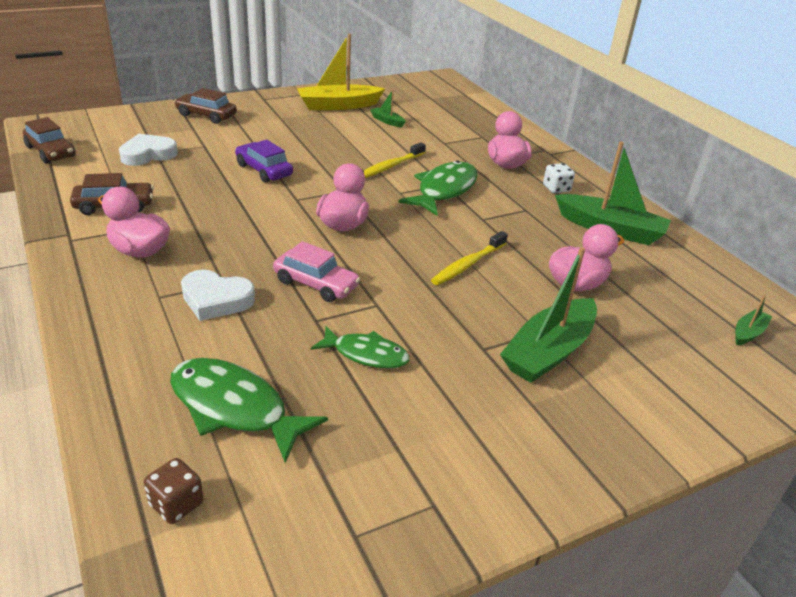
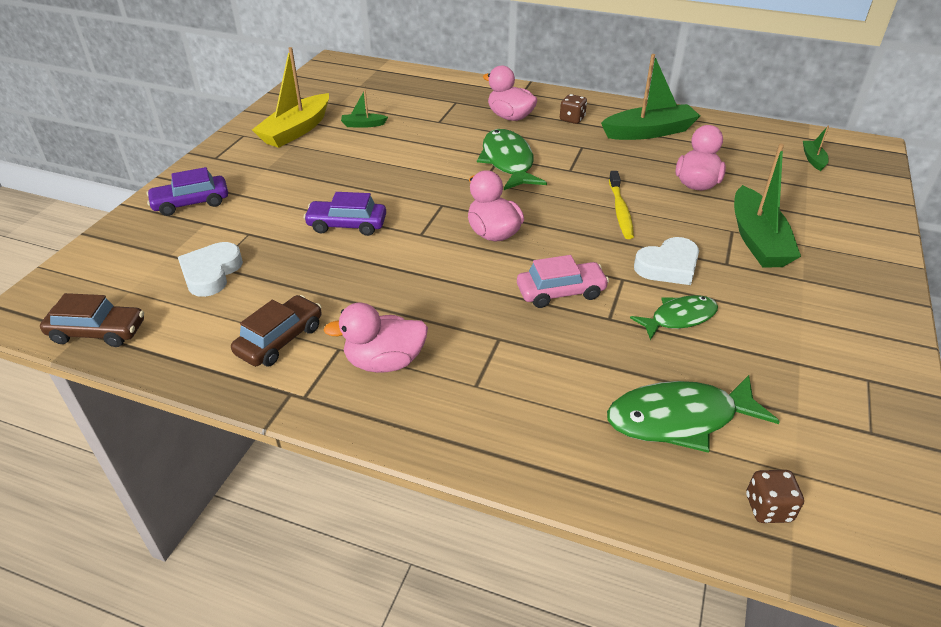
camera: 40 degrees left, 5 degrees up
(206, 115) = (191, 203): brown car -> purple car
(216, 300) = (520, 355): white heart -> white heart (668, 266)
(390, 166) = (437, 164): yellow toothbrush -> none
(556, 189) = (572, 119): white dice -> brown dice

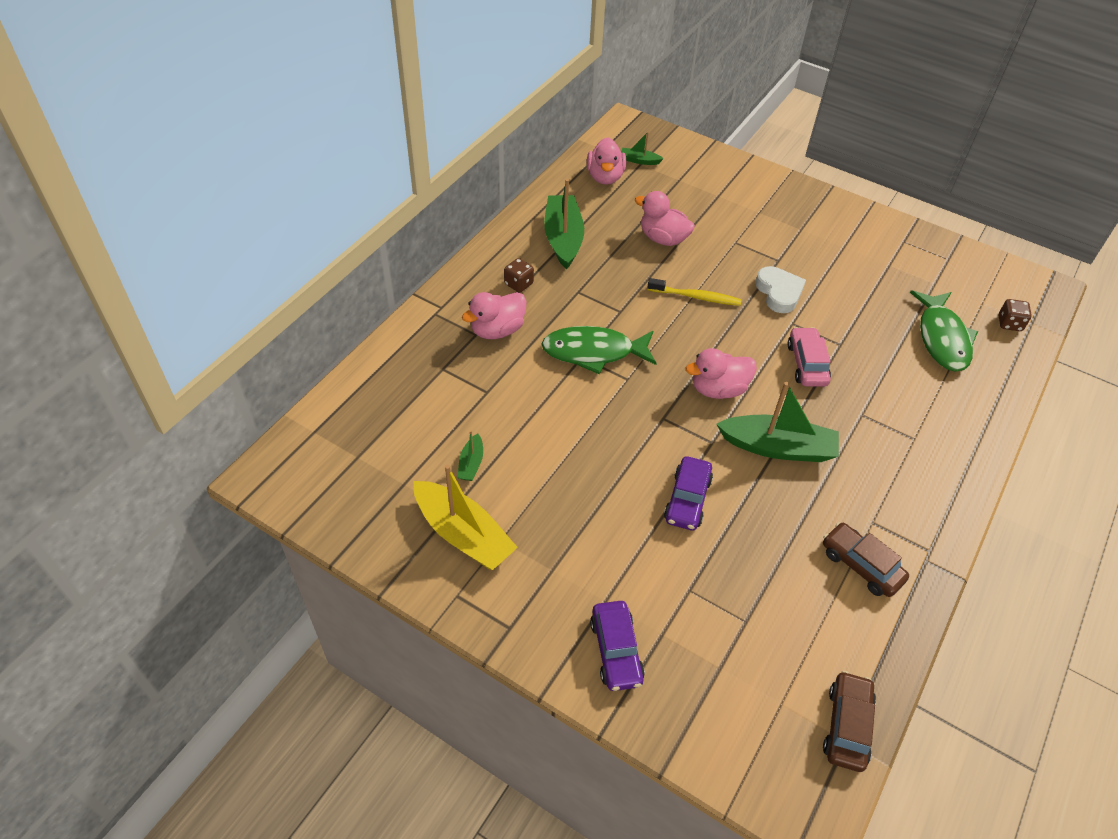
camera: 80 degrees left, 10 degrees up
(211, 273) = (757, 624): white heart -> none
(384, 362) = (889, 492): pink duck -> pink duck (605, 177)
(679, 318) = (841, 306): green fish -> none
(757, 240) = (750, 233): green boat -> green boat (778, 447)

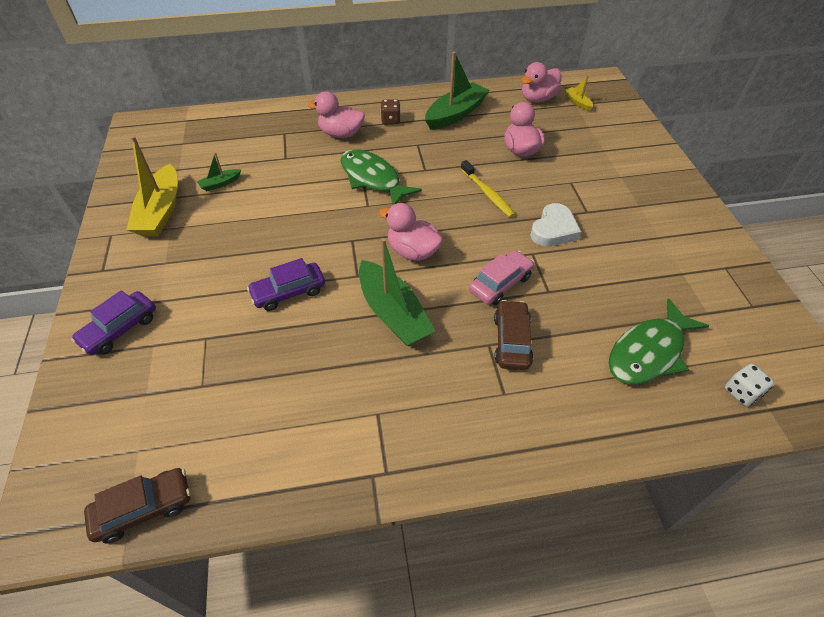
camera: 50 degrees right, 0 degrees up
(639, 160) = (577, 102): green boat -> yellow boat
(861, 565) = (323, 430): brown car -> brown car (511, 341)
(1009, 323) = (741, 392): brown dice -> white dice

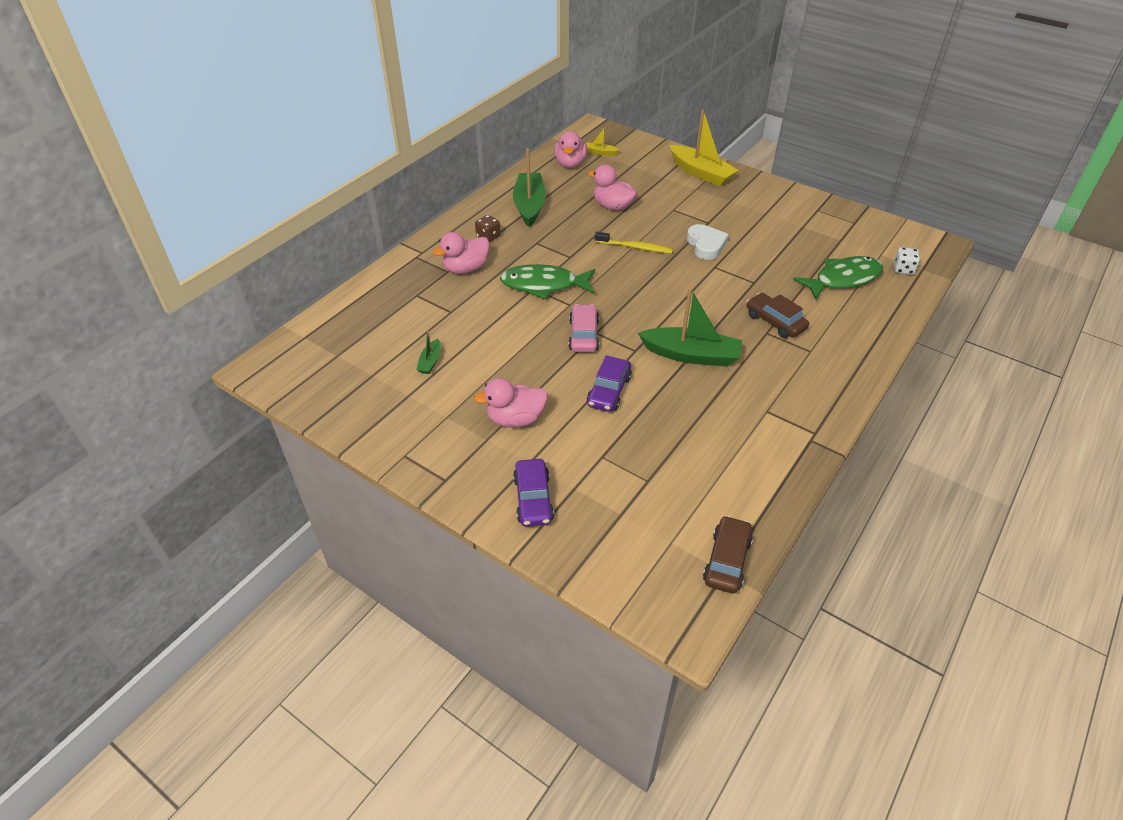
camera: 45 degrees left, 5 degrees down
(161, 211) = (416, 412): yellow boat -> yellow boat (701, 173)
(412, 251) = (645, 312): pink duck -> pink duck (515, 419)
(500, 283) = (723, 296): pink car -> pink car (583, 335)
(649, 352) = (843, 279): green fish -> green fish turned 120 degrees counterclockwise

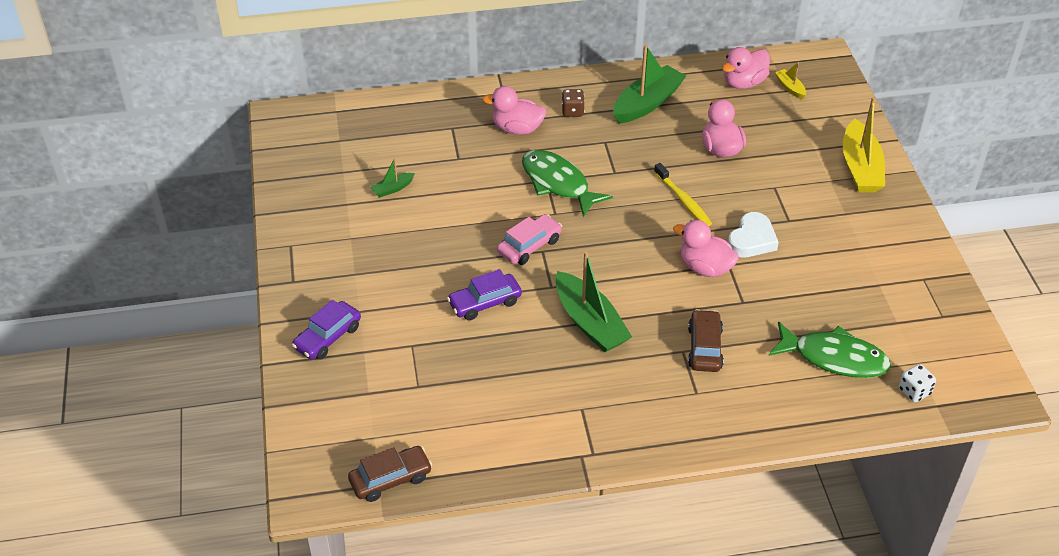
camera: 45 degrees right, 0 degrees up
(515, 419) = (392, 274): pink duck -> pink duck (705, 268)

